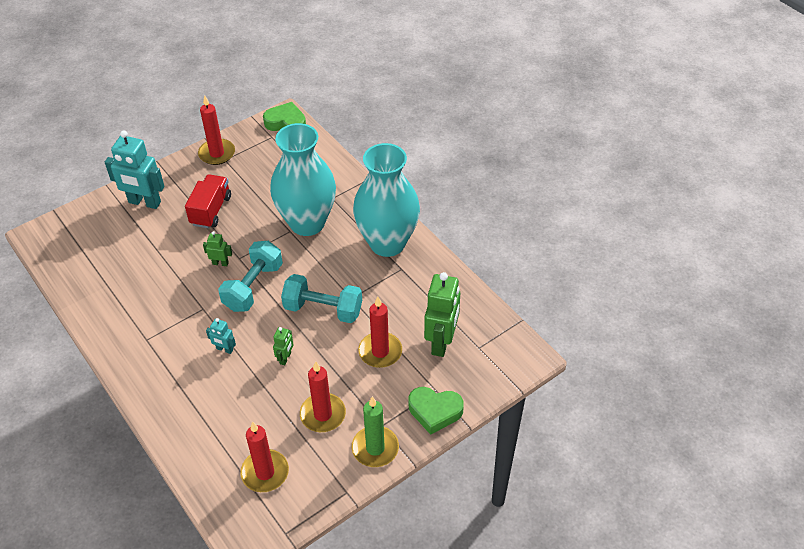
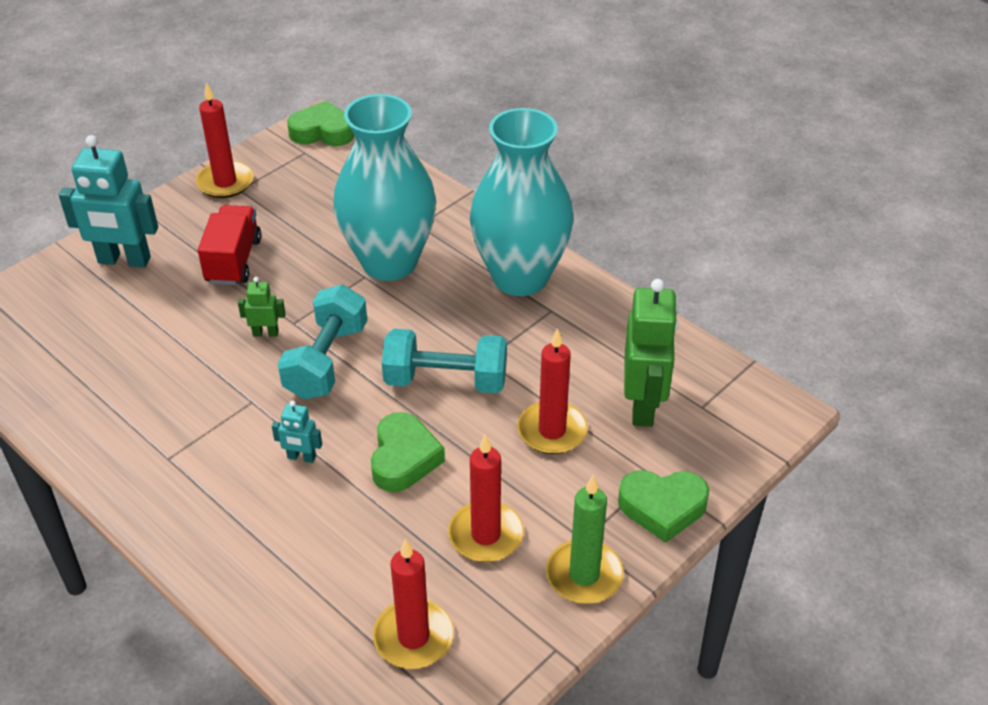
camera: 10 degrees left, 5 degrees down
(285, 358) = (404, 458): green robot -> green heart

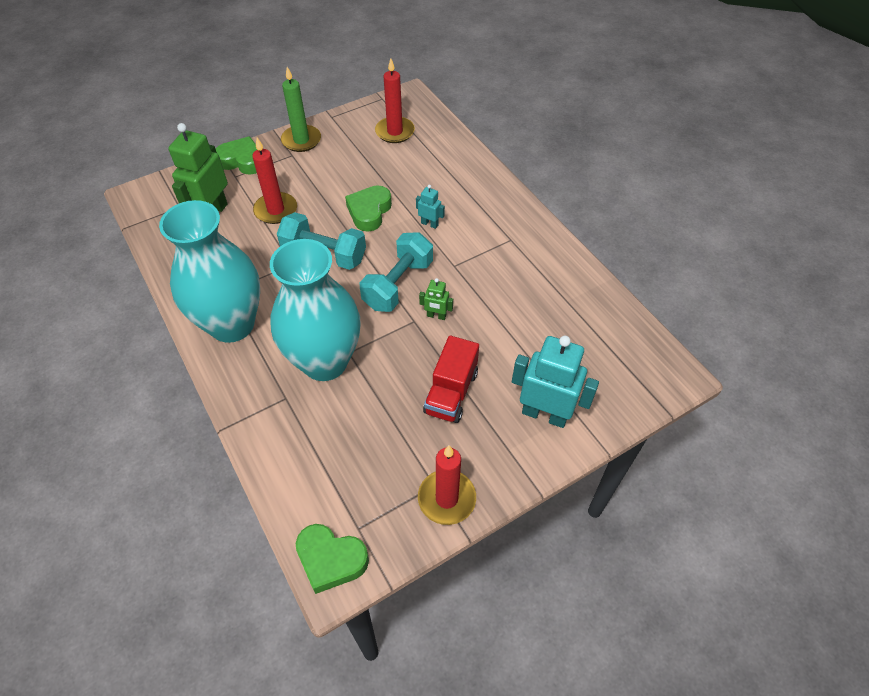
camera: 165 degrees left, 10 degrees up
(486, 535) = (341, 166): red candle -> none

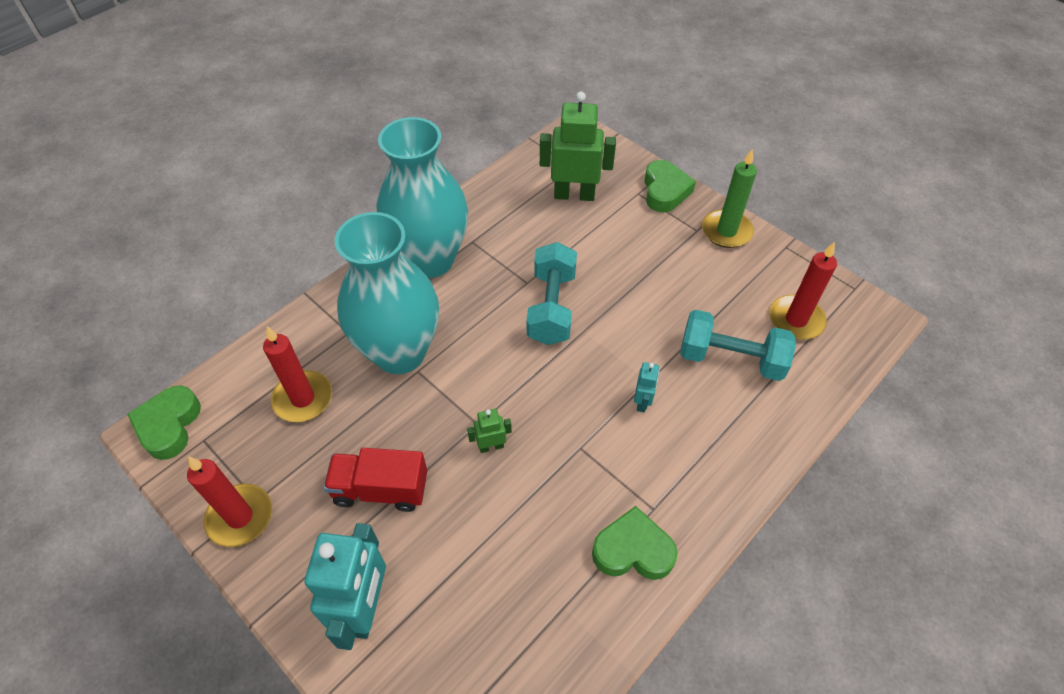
camera: 75 degrees right, 0 degrees up
(276, 210) = (601, 244): red candle -> red candle (303, 398)
(369, 212) = (636, 332): green heart -> green heart (633, 550)
(398, 284) = (529, 393): turquoise dumbbell -> turquoise dumbbell (731, 358)
(436, 316) = (491, 446): green robot -> green robot turned 75 degrees clockwise

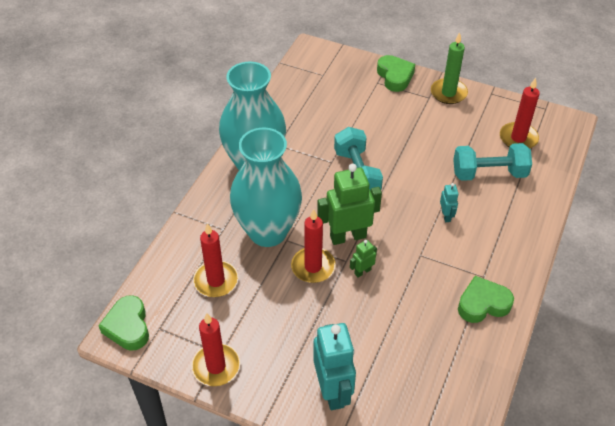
camera: 20 degrees left, 5 degrees down
(381, 489) = (303, 320): red truck -> none
(431, 419) = (313, 267): none -> red candle
(574, 195) = (333, 94): green robot -> green robot (348, 236)

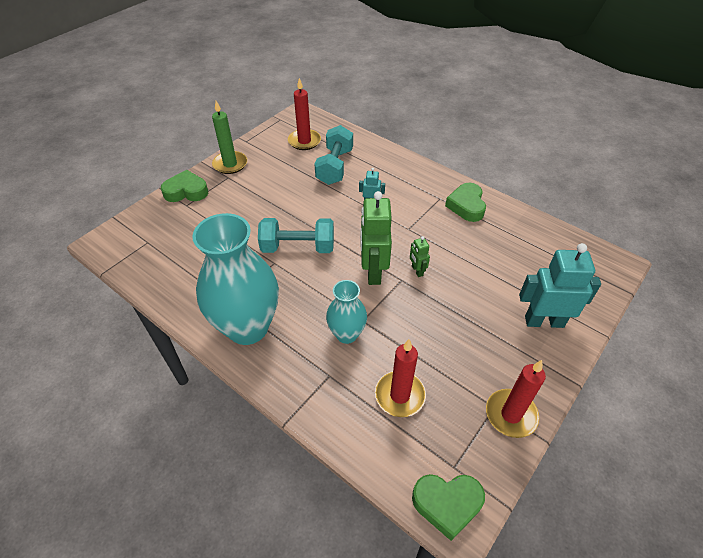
camera: 75 degrees left, 0 degrees up
(268, 232) = (346, 334): turquoise vase -> turquoise vase, size x0.53
(313, 267) = (402, 306): red candle -> none

